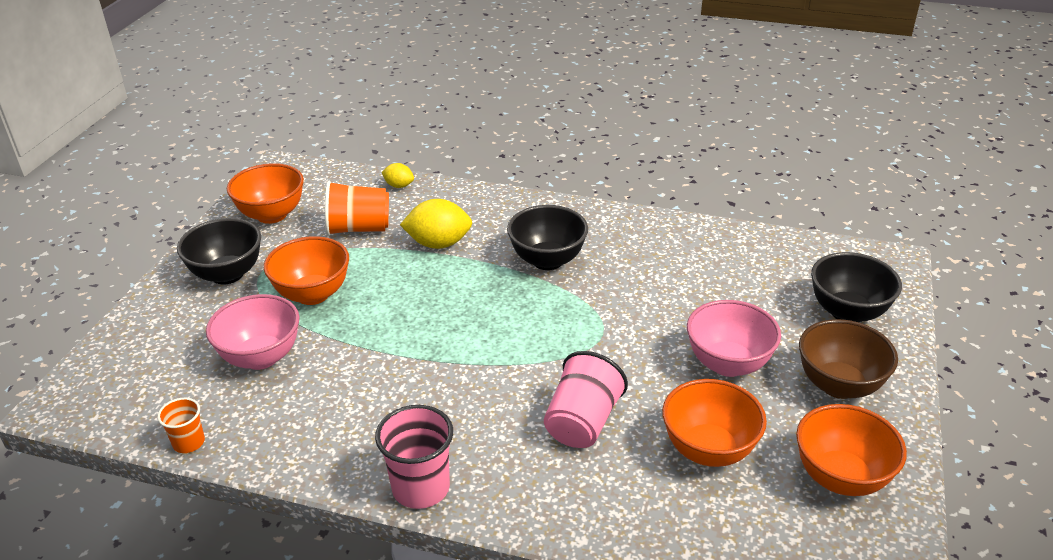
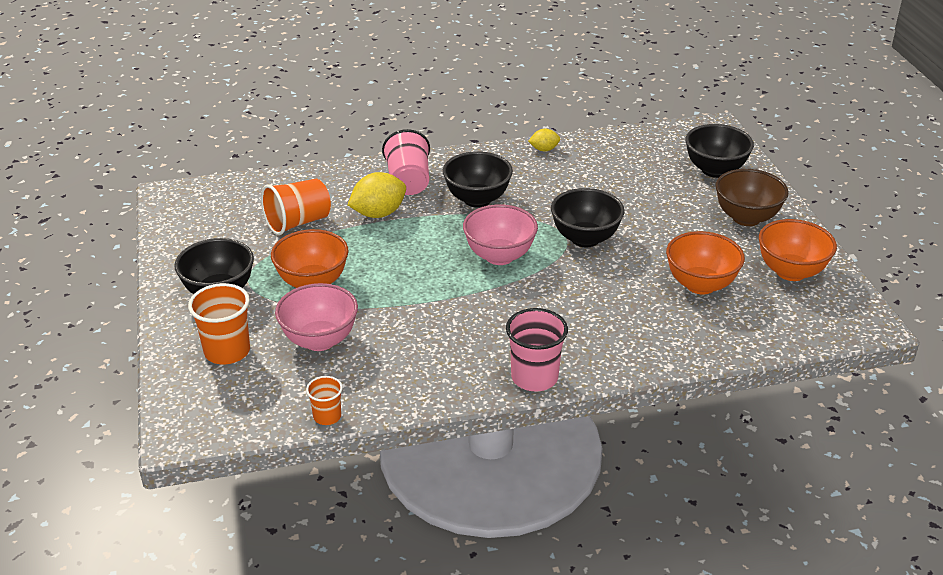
camera: 30 degrees left, 0 degrees up
(175, 336) = (227, 351): none -> orange cup
(272, 215) = (206, 235): orange bowl -> none
(399, 186) = (297, 179): yellow lemon -> yellow lemon (544, 149)
(582, 422) = (605, 298): pink cup -> pink cup (408, 182)
(622, 343) = (585, 239): none -> black bowl
(728, 364) = (667, 228): pink bowl -> pink bowl (499, 256)

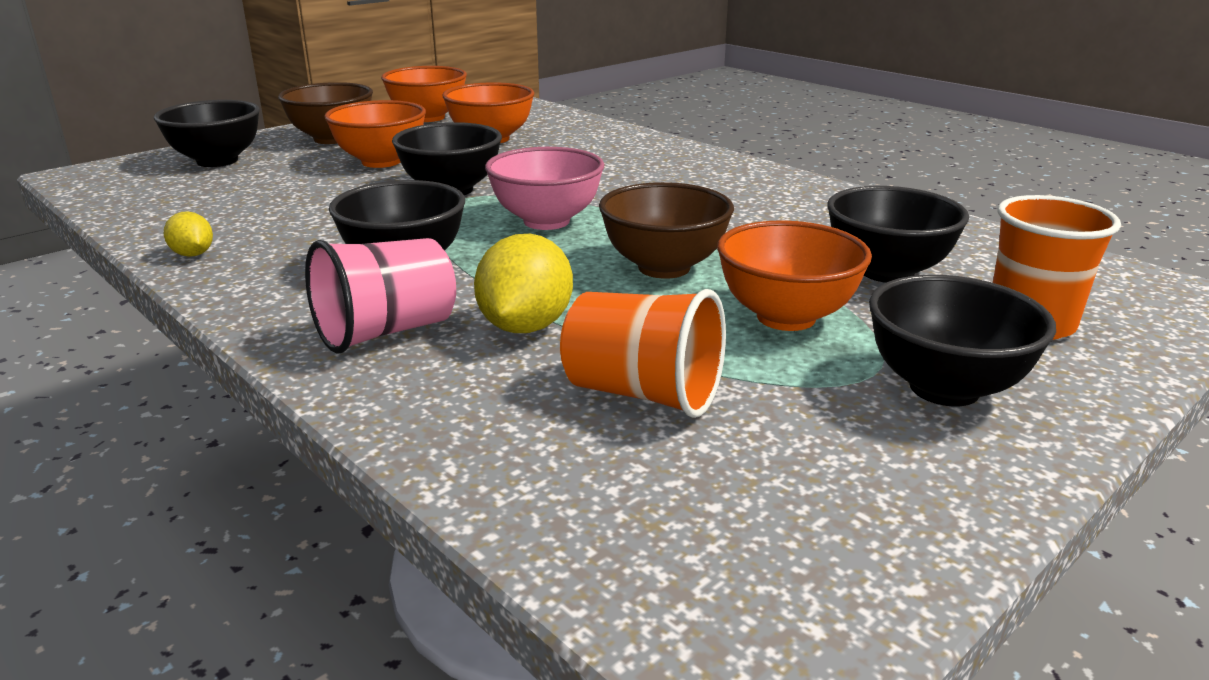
camera: 120 degrees left, 10 degrees down
(319, 340) = (886, 272): pink bowl -> black bowl
(327, 416) = (982, 231): orange cup -> none
(378, 213) = (525, 326): yellow lemon -> yellow lemon turned 75 degrees clockwise
(399, 271) = (664, 267): none -> brown bowl
(534, 377) = (743, 167): pink cup -> none
(670, 226) = (381, 162): none -> orange bowl

